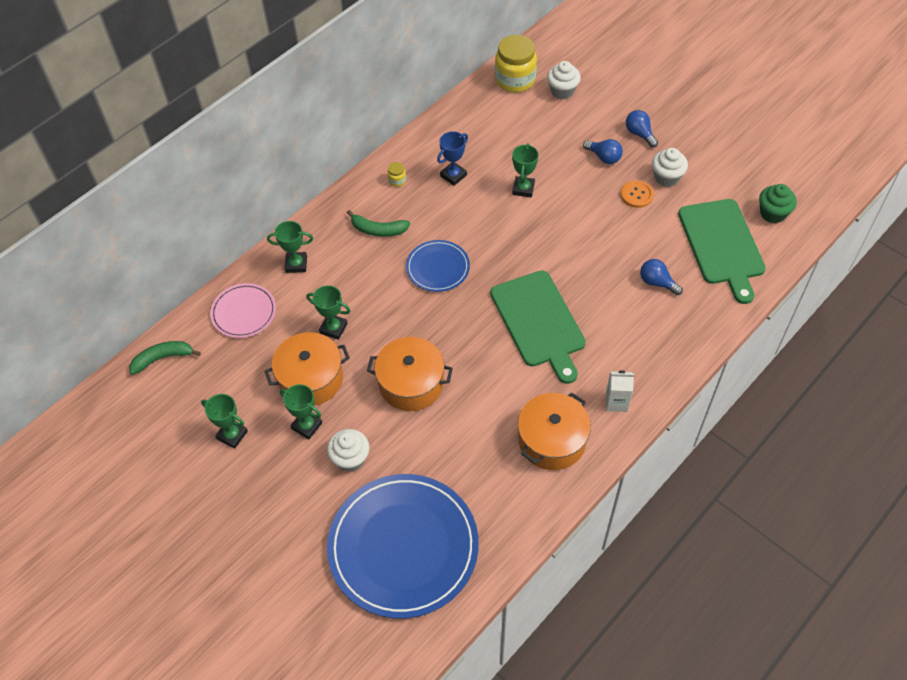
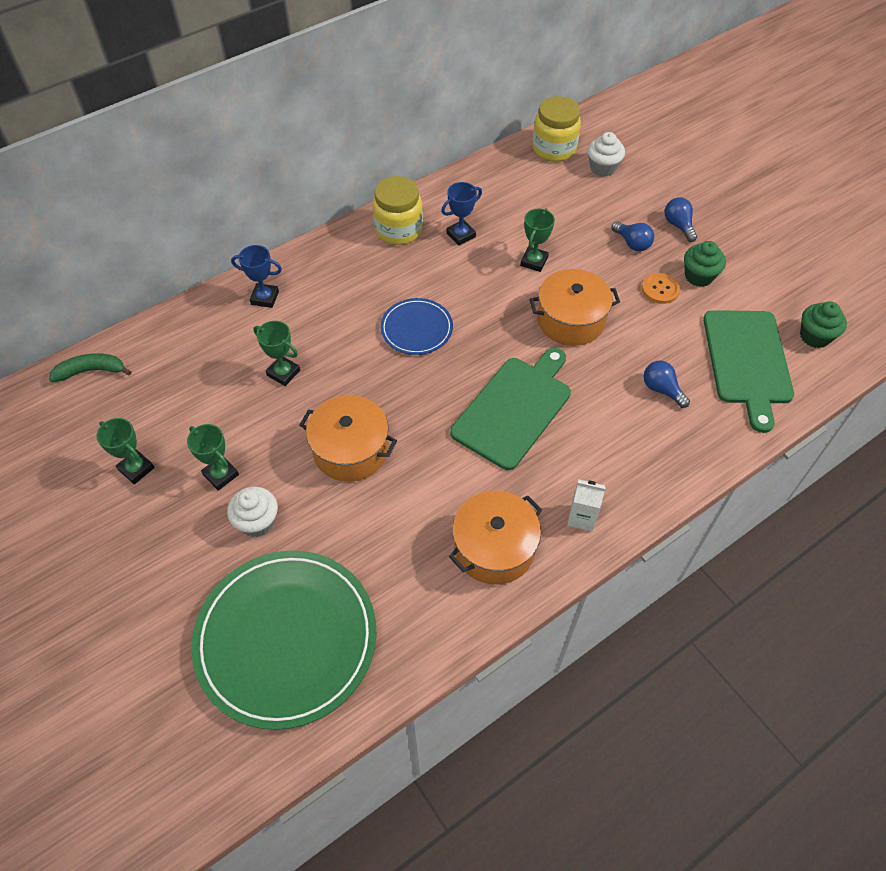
camera: 10 degrees right, 0 degrees up
(244, 312) = (193, 338): pink plate -> none
(296, 264) = (265, 298): green trophy -> blue trophy
(311, 379) = (242, 423): orange pot -> orange pot (570, 320)
(378, 230) = (363, 277): green banana -> none
(397, 180) = (398, 230): yellow jar -> yellow jar, size x2.41
(403, 547) = (286, 639): blue plate -> green plate
(539, 322) = (514, 409): green cutting board -> green cutting board turned 135 degrees counterclockwise
(666, 177) = (699, 276): white cupcake -> green cupcake

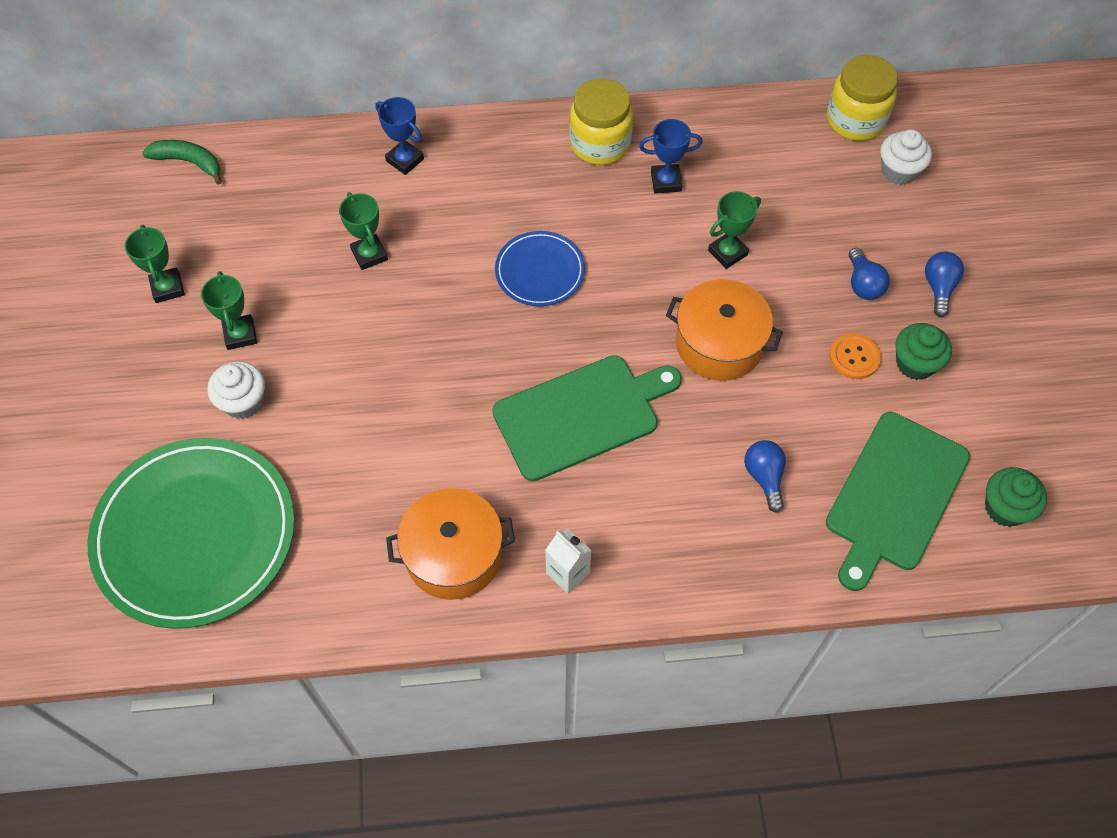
camera: 30 degrees right, 5 degrees up
(350, 450) = (381, 373): orange pot -> none

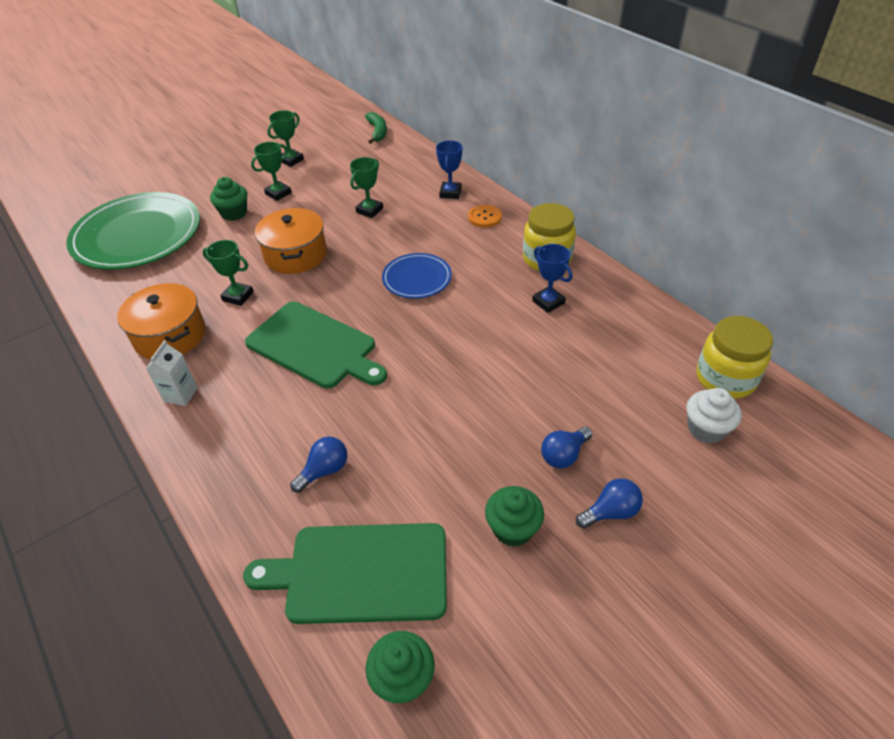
camera: 60 degrees right, 15 degrees down
(243, 402) = (234, 213): white cupcake -> green cupcake
(719, 343) = (430, 391): orange pot -> orange pot (295, 255)
(727, 252) = (517, 360): green trophy -> green trophy (238, 296)
(854, 357) = (484, 481): orange button -> orange button (485, 217)

